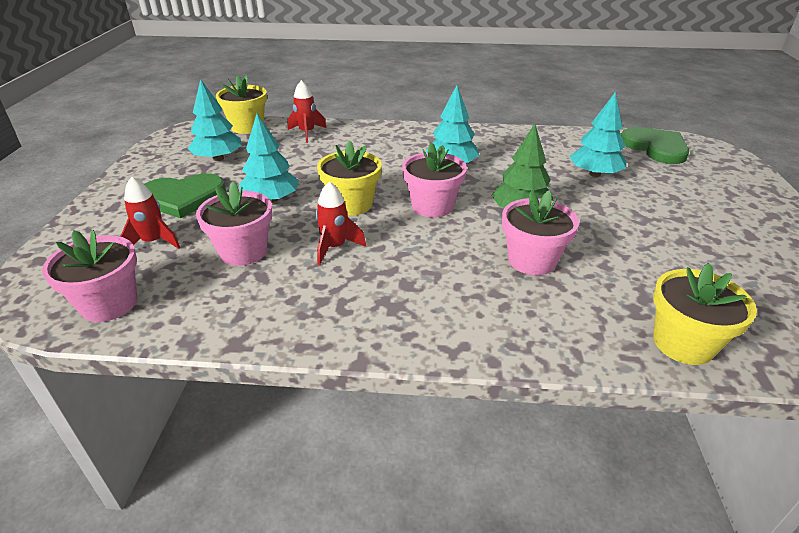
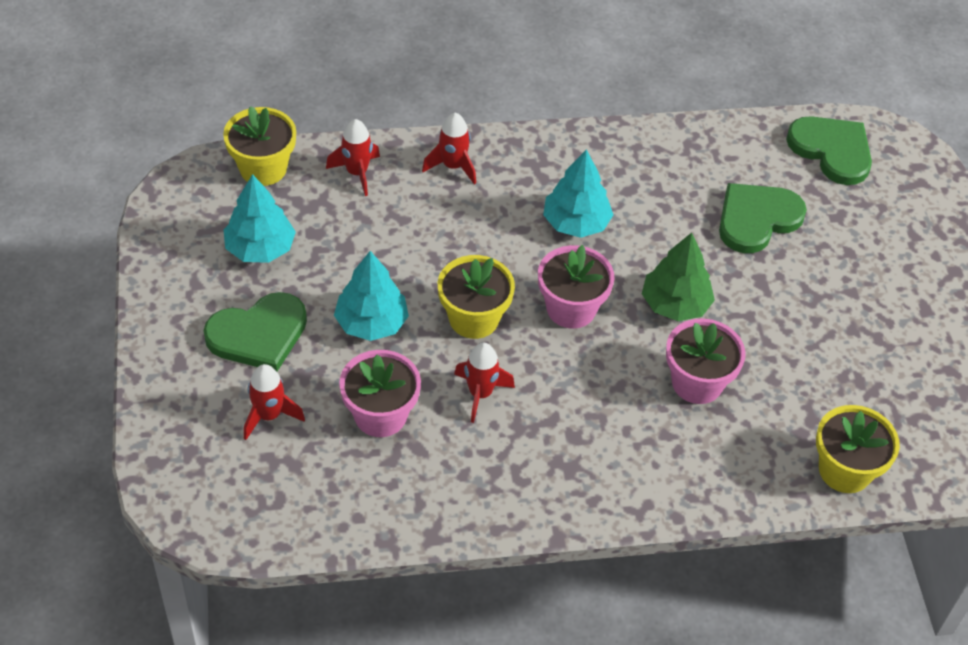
camera: 15 degrees left, 15 degrees up
(109, 304) = (277, 509): pink flower pot -> none
(373, 135) = (453, 166): none -> red rocket
(595, 174) = (757, 219): turquoise tree -> green heart

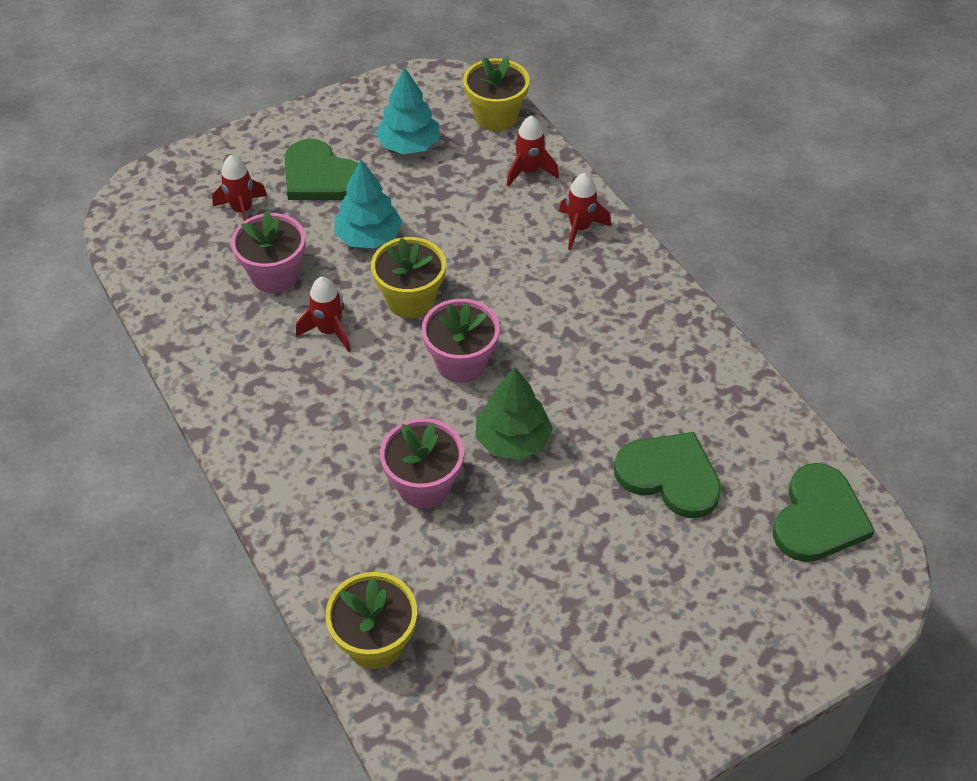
camera: 70 degrees right, 0 degrees up
(576, 223) = (568, 334): turquoise tree -> none

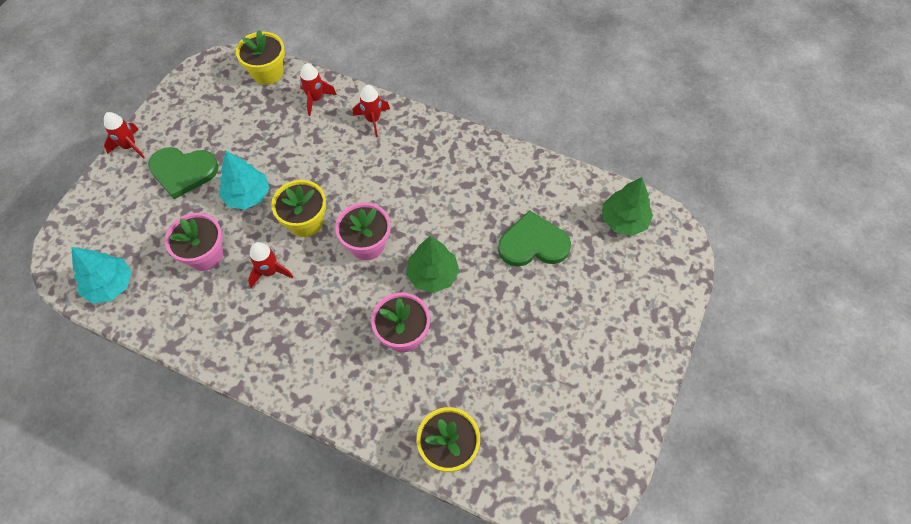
camera: 35 degrees left, 10 degrees up
(242, 211) = (148, 223): red rocket -> red rocket (129, 146)
(409, 145) = (226, 120): turquoise tree -> turquoise tree (110, 285)
(818, 517) = (623, 220): green heart -> green tree

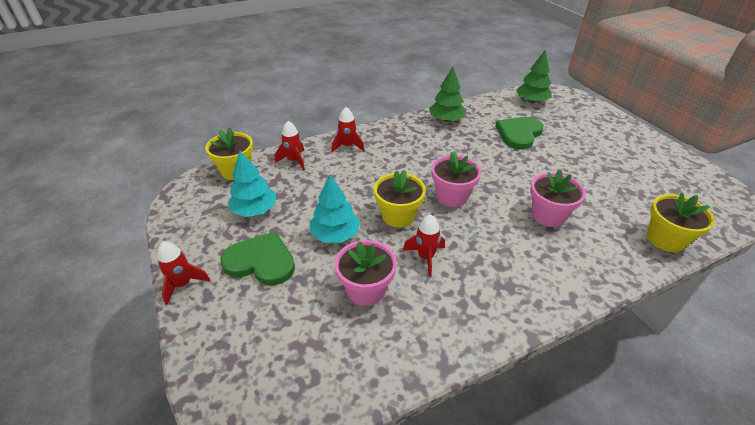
camera: 50 degrees left, 20 degrees down
(110, 285) = (324, 383): turquoise tree -> turquoise tree (255, 210)
(183, 171) = (261, 261): green heart -> green heart turned 120 degrees counterclockwise
(432, 275) = (507, 180): green tree -> green tree (446, 120)

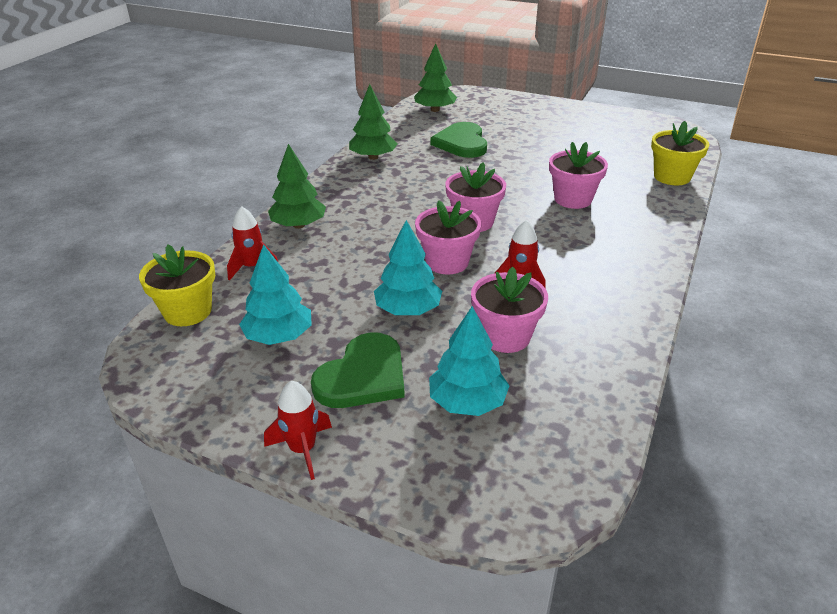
camera: 40 degrees left, 5 degrees down
(261, 261) = (363, 376): green heart -> green heart turned 150 degrees clockwise
(288, 317) = (467, 402): none -> turquoise tree
(348, 146) = (298, 225): red rocket -> green tree
(398, 216) = (447, 262): yellow flower pot -> pink flower pot

